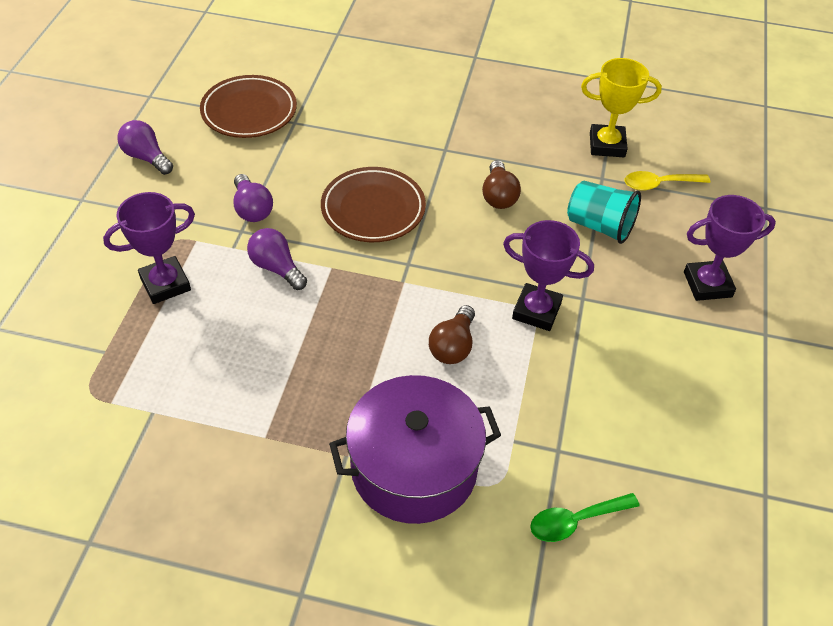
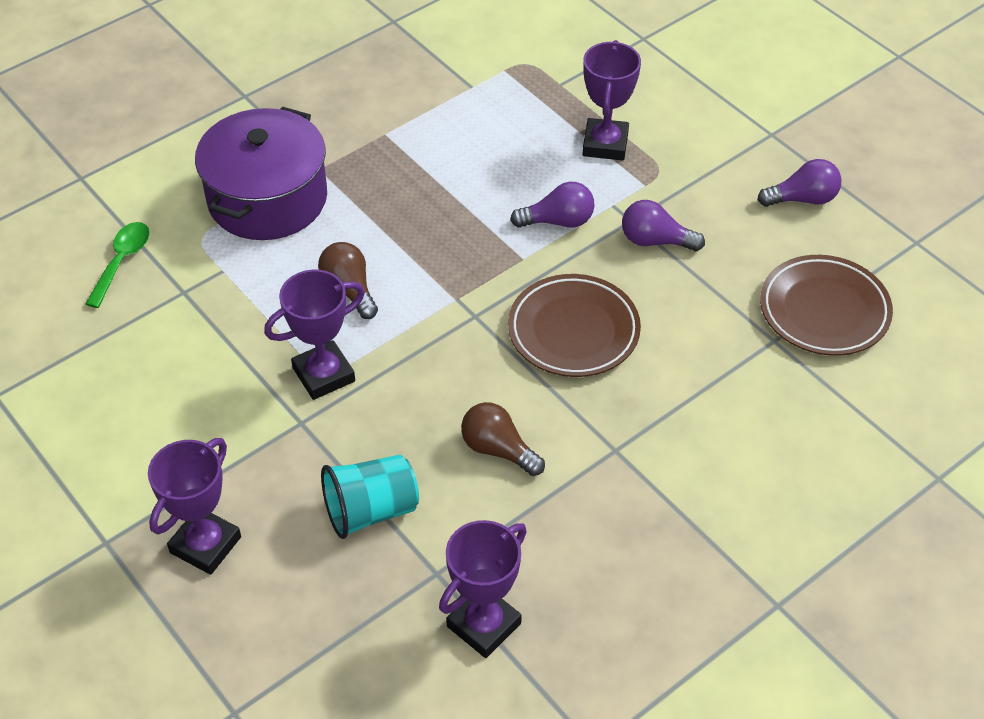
camera: 130 degrees right, 0 degrees up
(607, 145) = (484, 625): yellow trophy -> purple trophy
(659, 184) = (373, 625): yellow spoon -> none

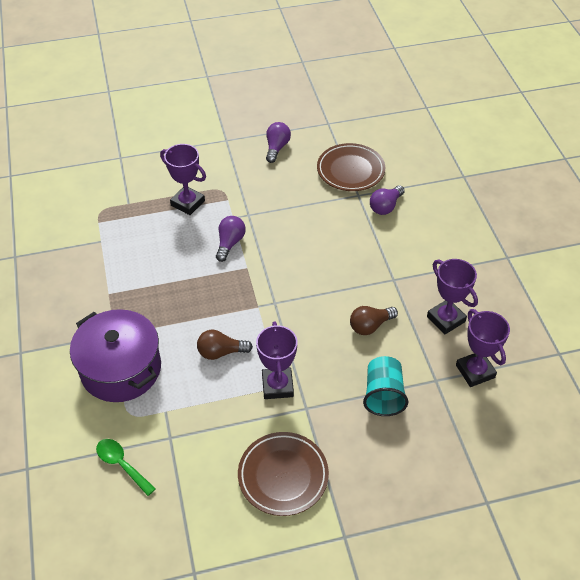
camera: 65 degrees left, 0 degrees up
(205, 545) = (370, 483): purple trophy -> purple trophy (446, 319)
(573, 331) = (309, 266): brown plate -> brown plate (283, 476)
(655, 241) = (269, 211): purple light bulb -> purple light bulb (385, 206)

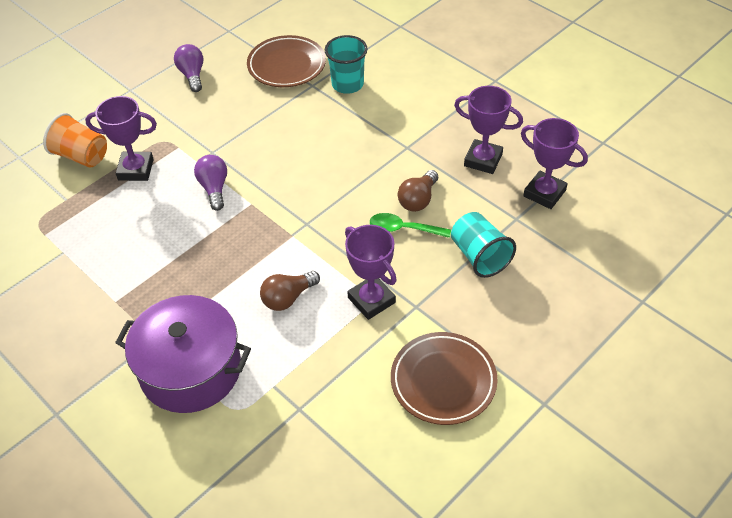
camera: 30 degrees left, 0 degrees up
(122, 464) = (268, 464): green spoon -> green spoon (403, 229)
(160, 176) = (81, 156): none -> orange cup
(385, 206) = (347, 84): purple light bulb -> turquoise cup

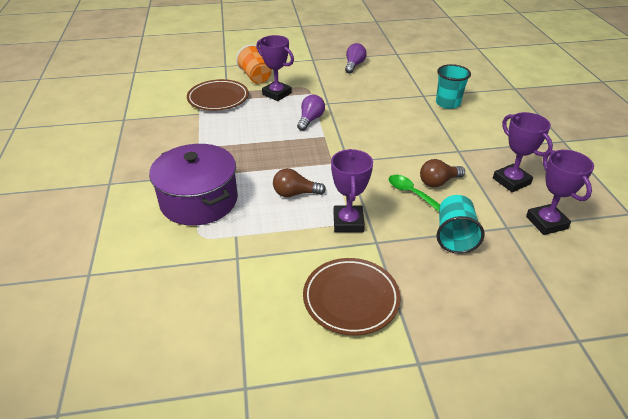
camera: 35 degrees right, 10 degrees down
(287, 65) = (416, 81): brown plate -> brown plate (218, 98)

